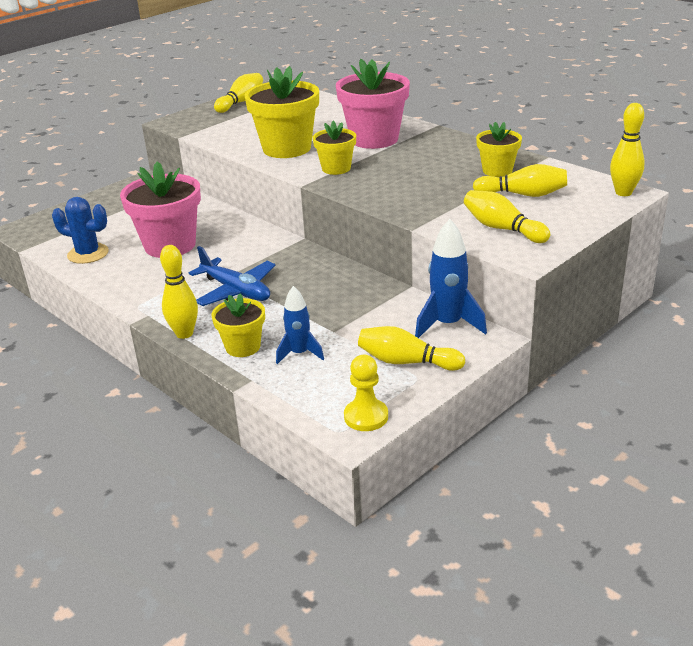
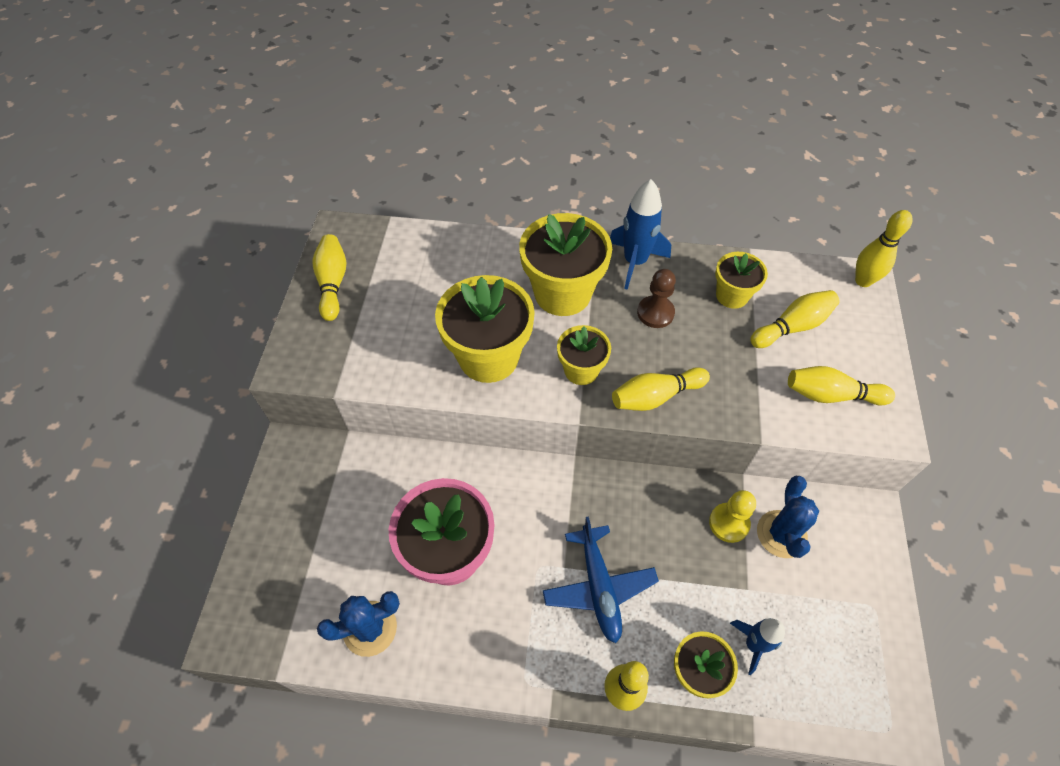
camera: 40 degrees left, 25 degrees up
(236, 291) = (599, 587): blue plane -> blue plane turned 75 degrees clockwise
(366, 417) = (890, 693): yellow pawn -> yellow pawn (729, 523)
(374, 139) = (562, 293): pink flower pot -> yellow flower pot
(398, 320) = (781, 534): none -> blue cactus
(406, 362) = (846, 591): yellow bowling pin -> yellow bowling pin (655, 396)
(426, 162) = (655, 313): none -> brown pawn
(448, 325) = (825, 514): blue rocket -> blue rocket (635, 262)

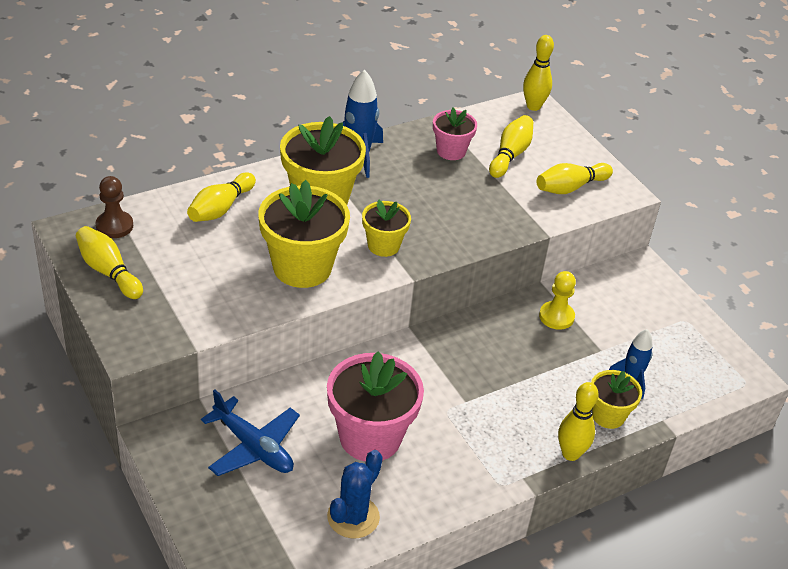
camera: 40 degrees left, 15 degrees down
(599, 587) = (501, 400): blue plane -> blue plane (253, 447)
(655, 313) = (405, 185): brown pawn -> brown pawn (114, 226)
(655, 396) = (453, 239): yellow bowling pin -> yellow bowling pin (221, 208)
(732, 295) = (451, 151): yellow flower pot -> pink flower pot
(781, 534) = (596, 306): blue cactus -> none

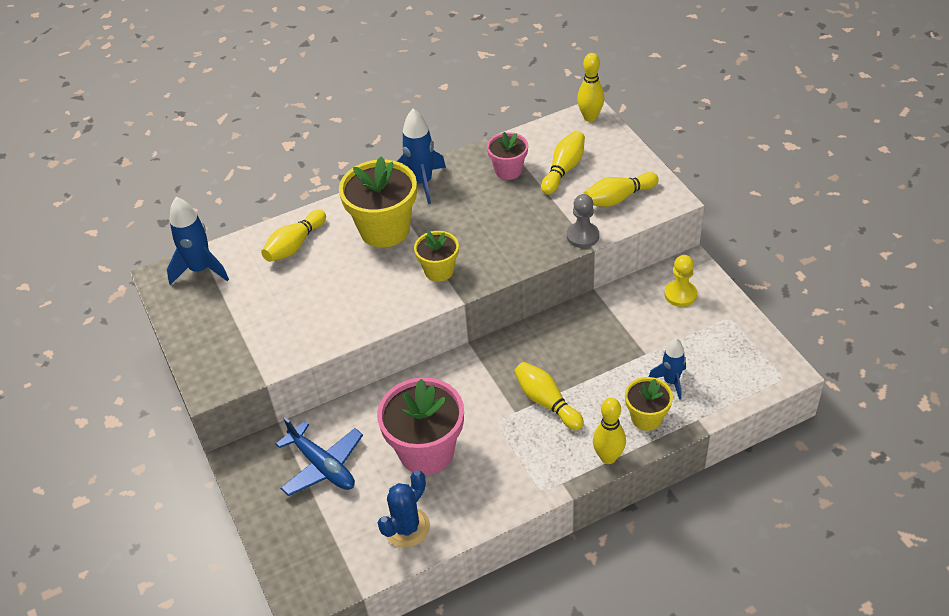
camera: 10 degrees right, 5 degrees up
(108, 272) = (193, 314): yellow bowling pin -> yellow bowling pin (547, 402)
(114, 226) = (201, 270): brown pawn -> blue rocket
(302, 267) = (364, 298): yellow flower pot -> none
(536, 222) = (582, 236): none -> grey pawn
(556, 316) = (605, 323): yellow pawn -> yellow pawn (680, 294)

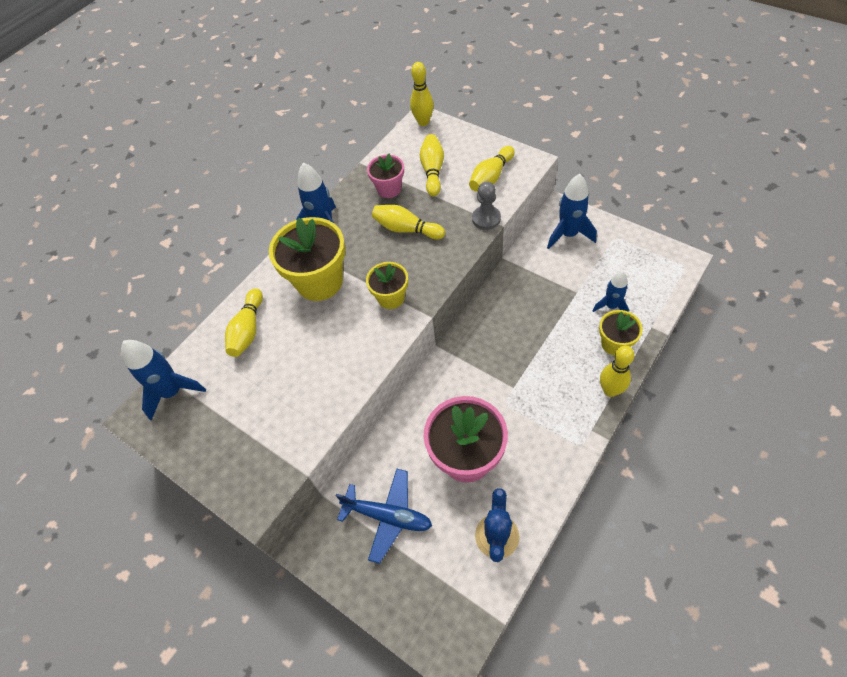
camera: 25 degrees left, 10 degrees up
(547, 402) = (532, 367): yellow bowling pin -> yellow bowling pin (406, 229)
(680, 294) = (568, 234): yellow pawn -> blue rocket

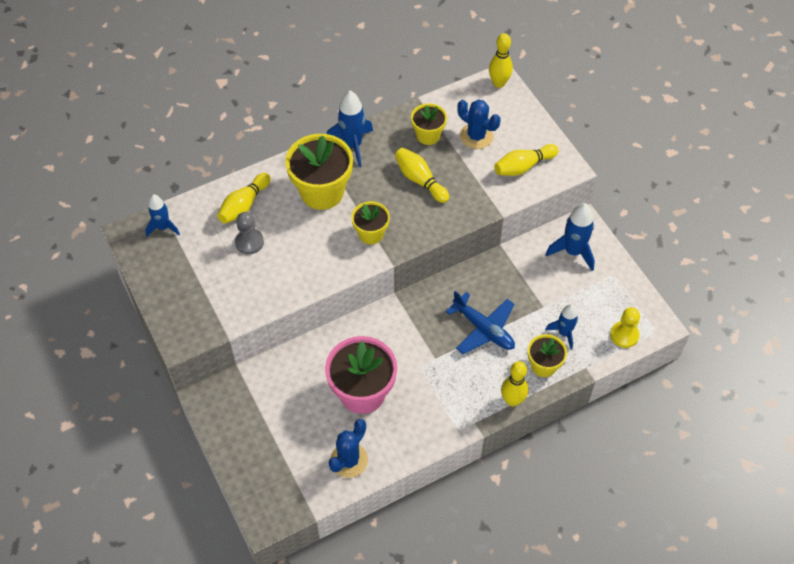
camera: 20 degrees right, 0 degrees up
(173, 392) = (163, 227): blue rocket -> blue rocket, size x0.65
(388, 516) = (276, 405): blue plane -> blue plane (483, 329)
(389, 189) = (428, 135): pink flower pot -> yellow flower pot
(432, 171) = (476, 136): yellow bowling pin -> blue cactus
(486, 218) = (493, 203): grey pawn -> grey pawn (249, 242)
(662, 282) = (624, 335): none -> yellow pawn

